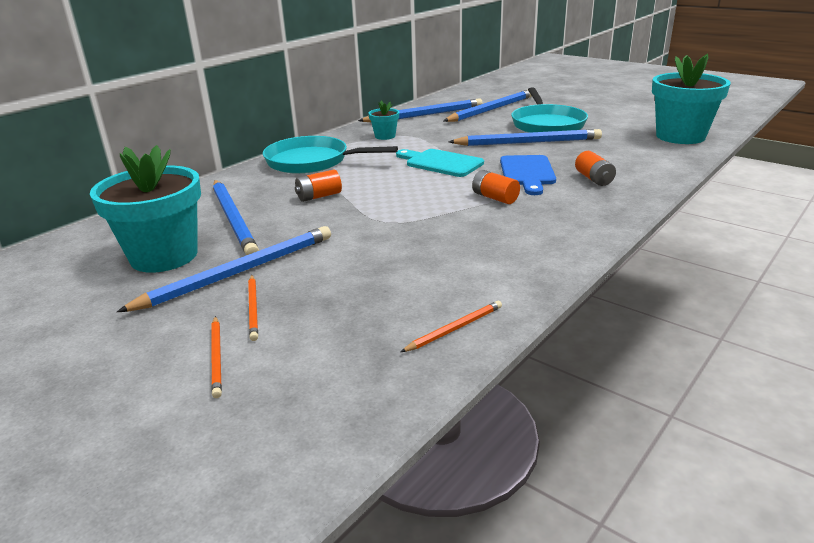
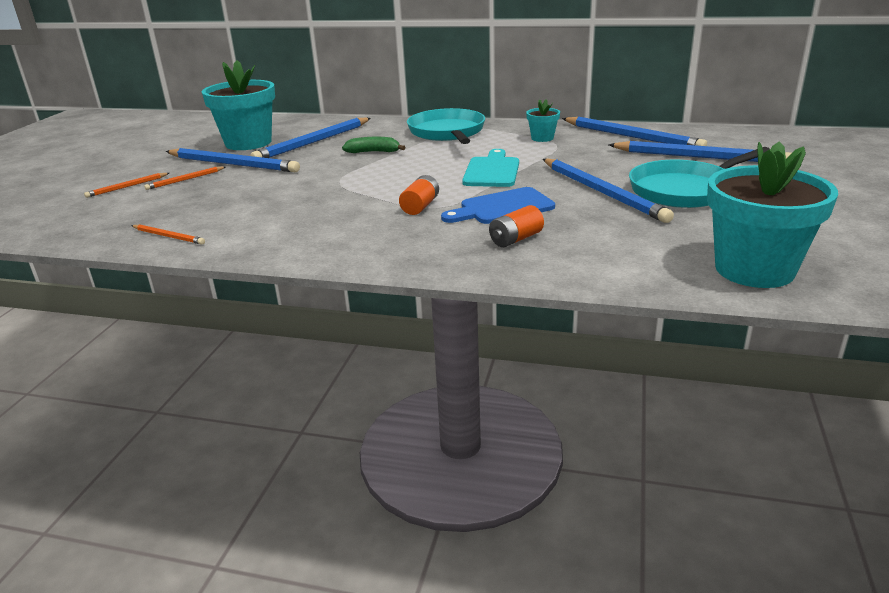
camera: 65 degrees right, 0 degrees up
(319, 196) = (373, 152): orange battery -> green banana

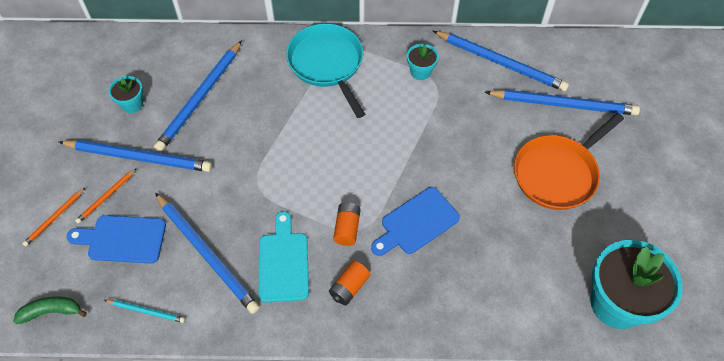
camera: 15 degrees left, 30 degrees up
(168, 236) = (146, 311): orange pencil -> turquoise pencil
(181, 199) = (123, 239): none -> blue cutting board
(248, 143) = (132, 104): turquoise flower pot -> turquoise flower pot, size x0.46
(373, 152) = (269, 117): green banana -> green banana (51, 311)
(492, 171) = (391, 150): turquoise cutting board -> turquoise cutting board (283, 263)
(516, 239) = (440, 278): orange battery -> orange battery (349, 287)
(602, 192) = (492, 184): blue pencil -> blue pencil (206, 253)
(685, 190) = (557, 174): turquoise pan -> orange pan

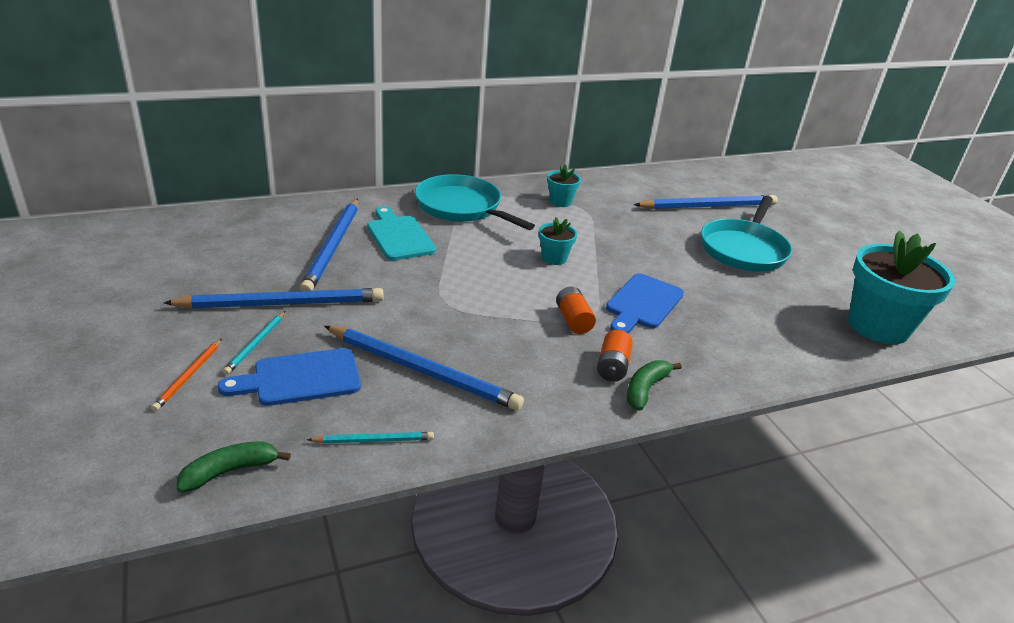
camera: 25 degrees left, 25 degrees down
(106, 197) = (256, 344): orange pencil -> turquoise pencil
(132, 104) = (248, 262): turquoise flower pot -> turquoise flower pot (554, 258)
(283, 263) = (522, 361): turquoise cutting board -> turquoise cutting board (399, 236)
(361, 318) = (645, 389): none -> green banana
(500, 62) = (630, 188): blue pencil -> none
(557, 174) = (744, 249): orange pan -> turquoise pan

